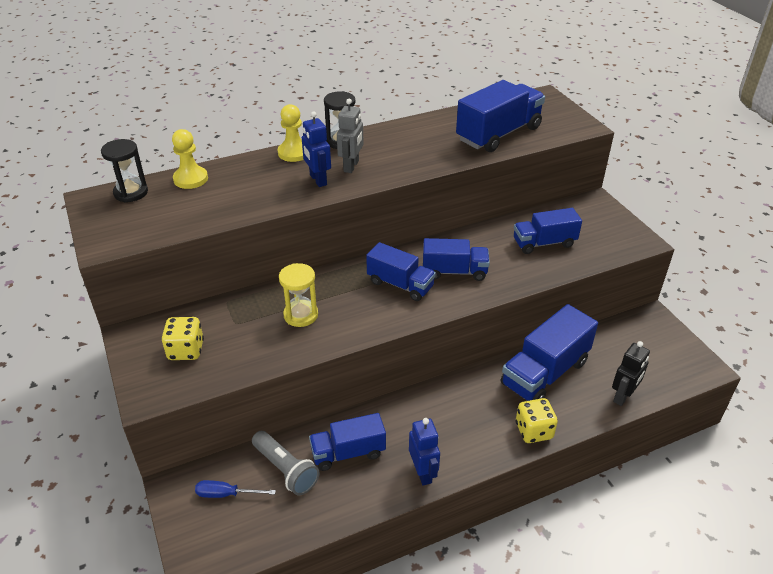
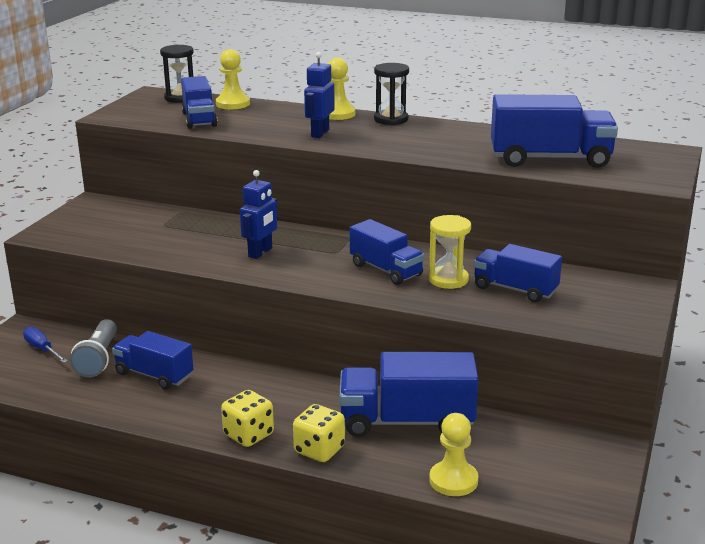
camera: 45 degrees right, 15 degrees down
(186, 350) = (106, 224): yellow dice -> yellow dice (248, 435)
(301, 315) = (213, 240): yellow hourglass -> yellow hourglass (448, 280)
(351, 166) = (364, 135): grey robot -> none
(400, 284) = (323, 257): blue truck -> blue truck (199, 119)
(423, 472) = (182, 418): blue robot -> blue robot (260, 252)
(623, 396) = (453, 480): black robot -> yellow pawn

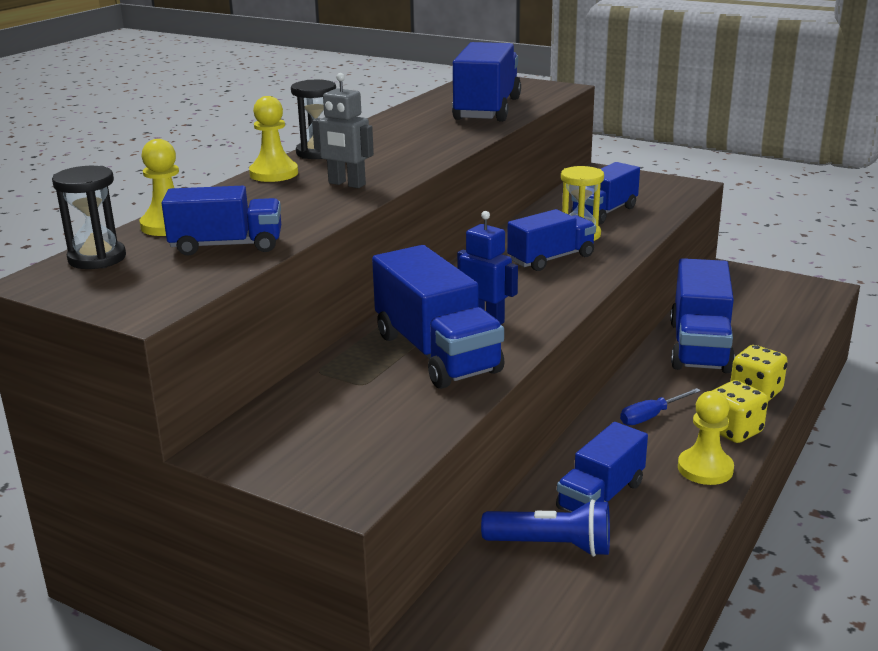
camera: 80 degrees left, 0 degrees up
(42, 349) = (512, 605): blue screwdriver -> blue screwdriver (651, 416)
(98, 359) = (552, 545): grey flashlight -> blue flashlight
(206, 241) = (436, 353): none -> blue truck
(320, 133) = (346, 184): blue robot -> grey robot
(453, 480) = (792, 335): yellow pawn -> yellow pawn (705, 469)

